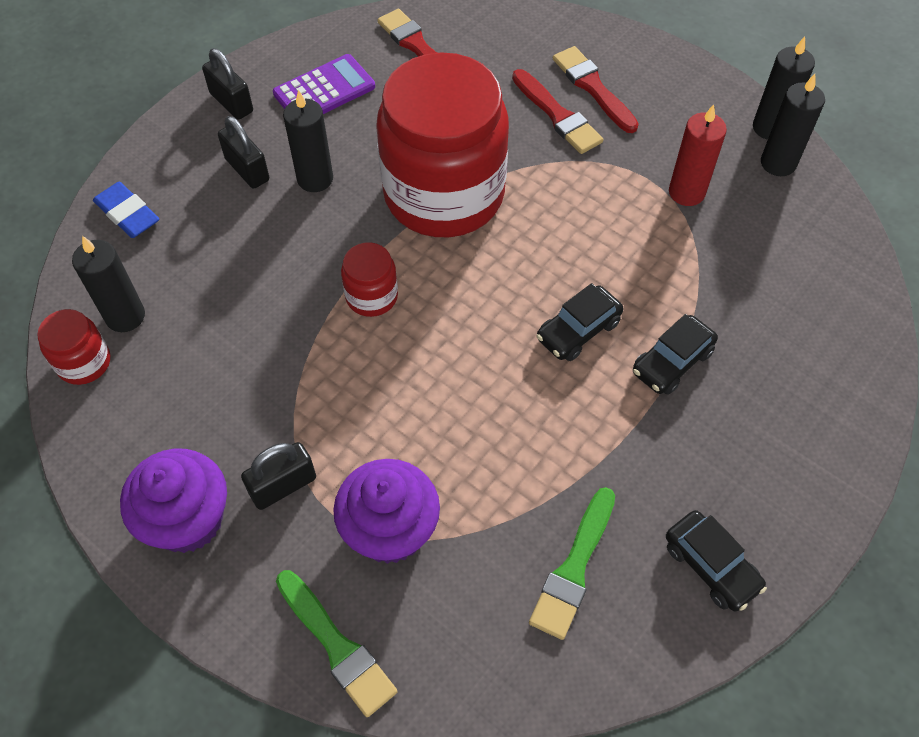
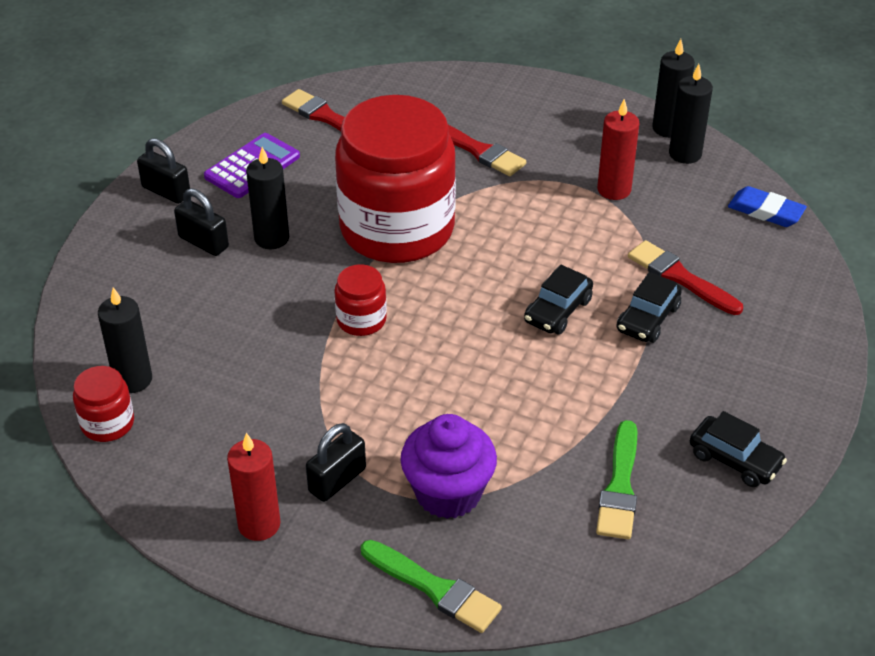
camera: 15 degrees left, 15 degrees down
(127, 214) = (100, 298): blue eraser -> blue eraser (766, 211)
(188, 520) = (259, 524): purple cupcake -> red candle
(593, 87) = (501, 123): red brush -> red brush (680, 277)

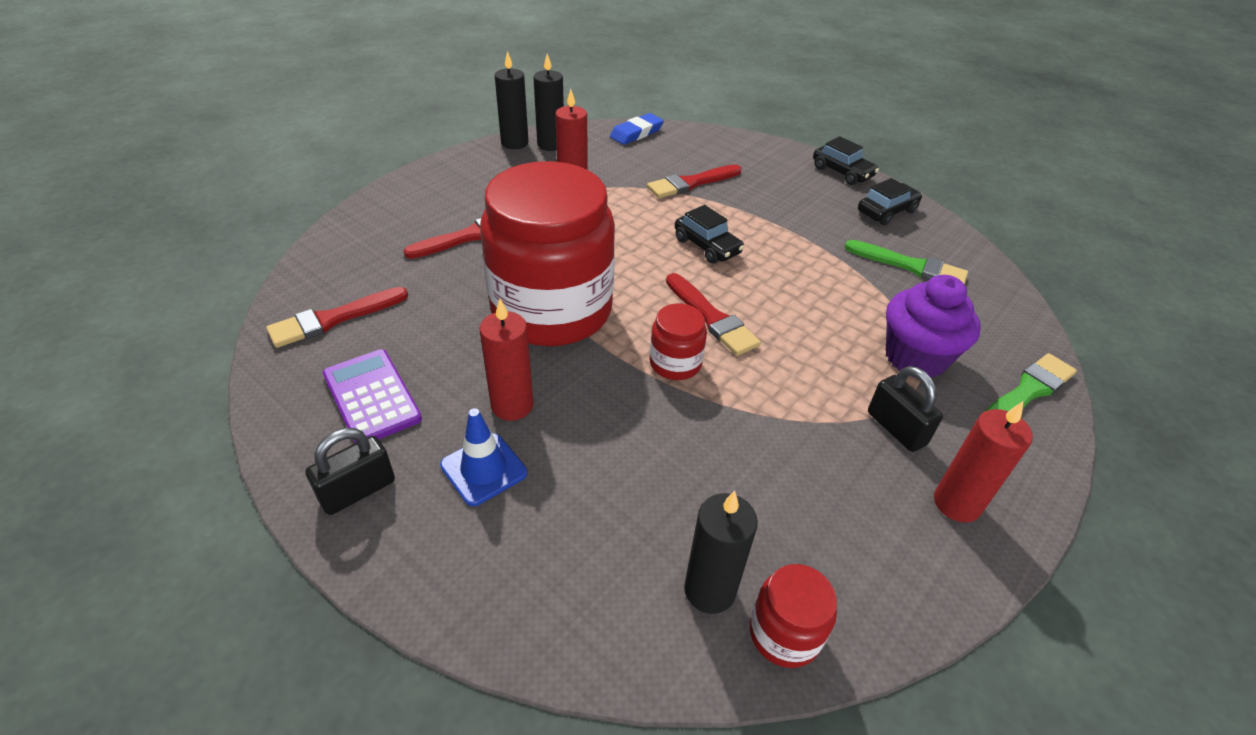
camera: 75 degrees left, 0 degrees up
(203, 242) = (484, 469): black padlock -> blue traffic cone
(271, 238) = (512, 405): black candle -> red candle
(438, 333) = (712, 318): none -> red brush
(648, 319) = (732, 208): black car -> black car (842, 172)

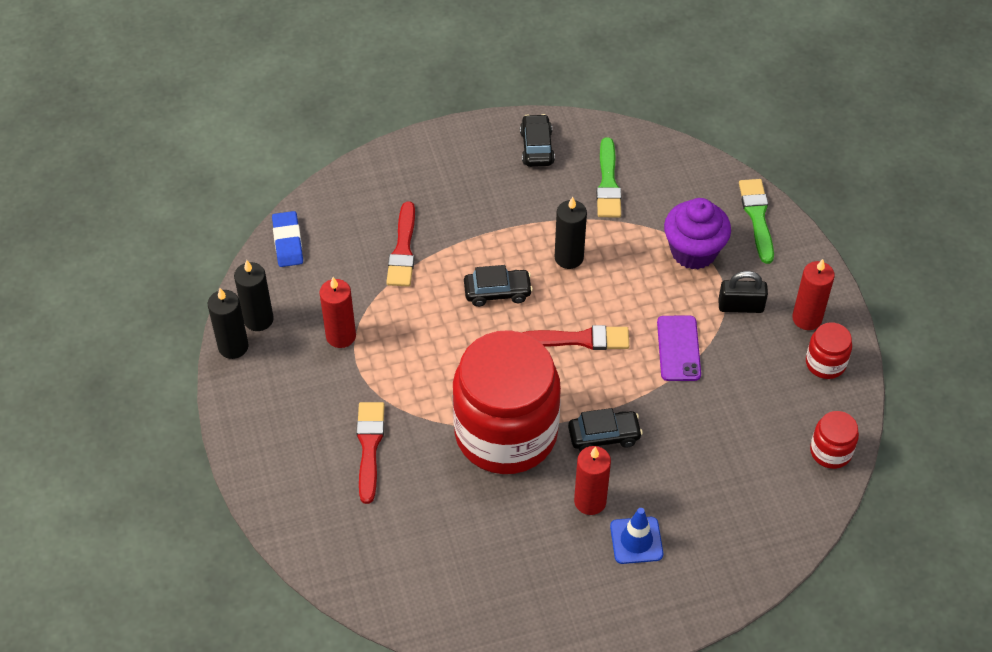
camera: 55 degrees left, 10 degrees up
(333, 319) = (420, 579): red brush -> none
(358, 490) = (611, 615): black padlock -> none
(372, 397) = (528, 581): purple calculator -> none
(675, 363) = (611, 388): red jar -> red jar (825, 363)
(709, 590) = (788, 469): black candle -> black candle (569, 258)
(780, 397) = (678, 348): none -> purple phone
(842, 172) = (464, 135): black car -> black car (604, 436)
(910, 266) = (608, 183): green brush -> green brush turned 120 degrees clockwise

